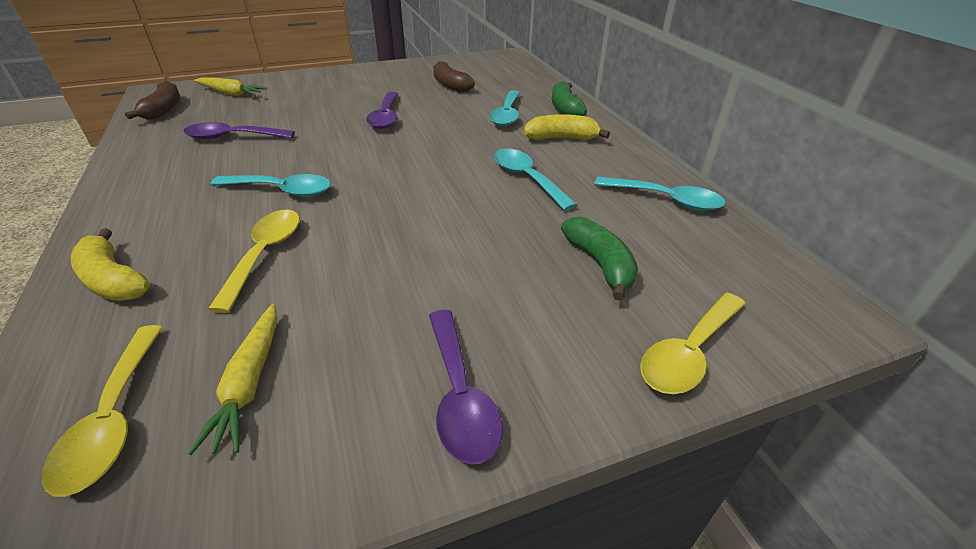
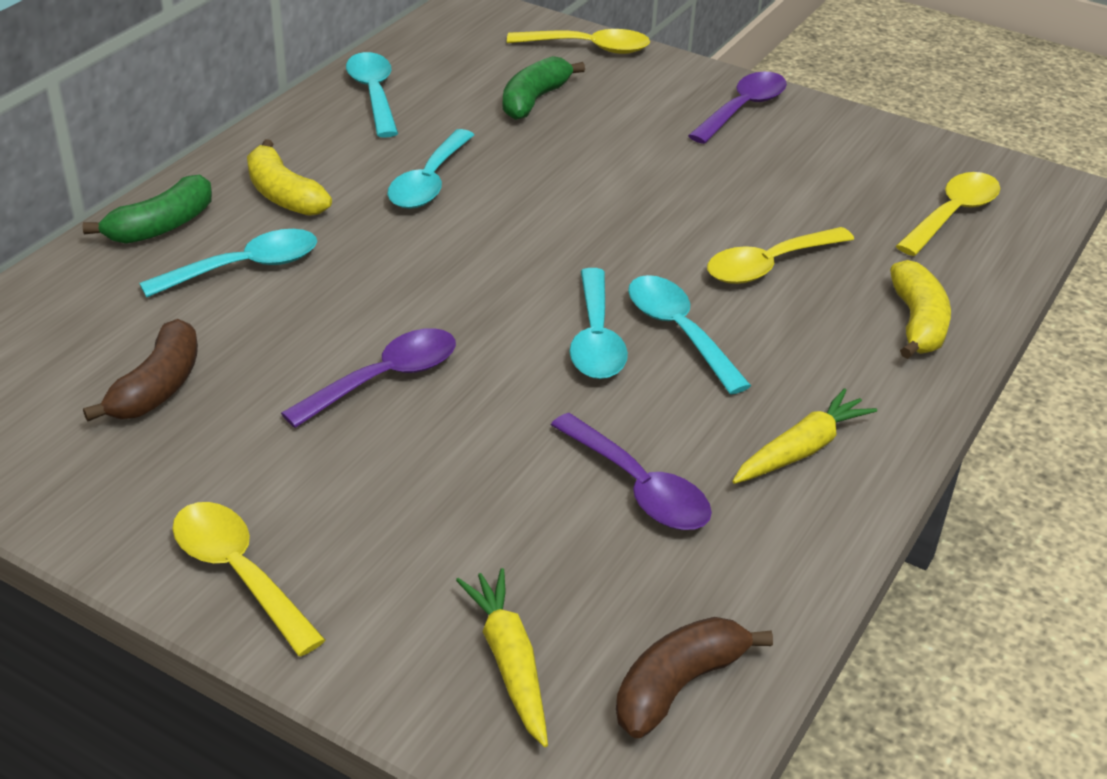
camera: 130 degrees left, 0 degrees up
(249, 383) = (858, 184): yellow carrot -> yellow carrot (801, 449)
(321, 167) = (596, 339): none -> turquoise spoon
(342, 75) = (238, 573): none -> yellow spoon

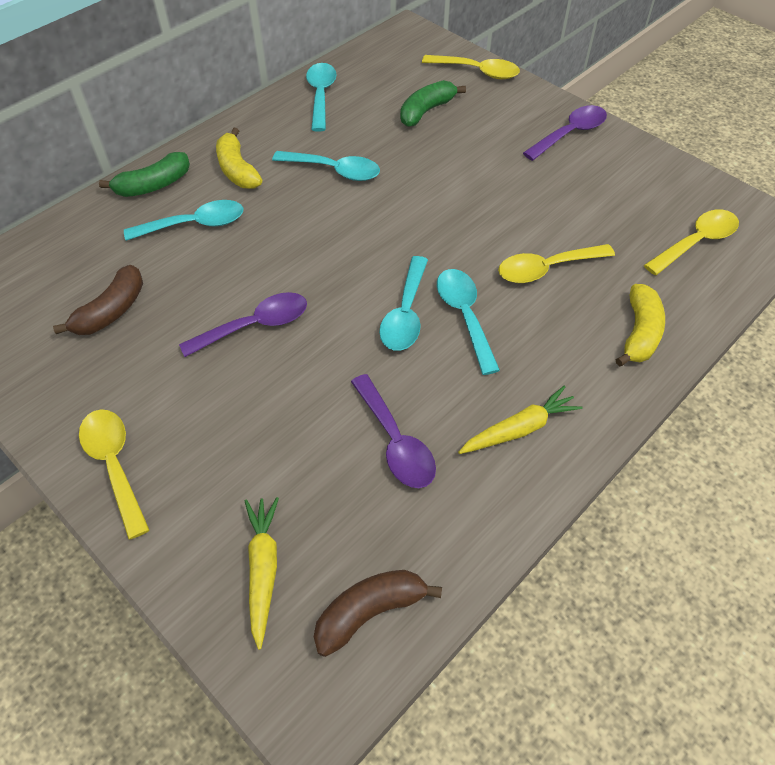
camera: 15 degrees right, 15 degrees up
(429, 182) = (334, 170): turquoise spoon -> turquoise spoon turned 105 degrees counterclockwise

